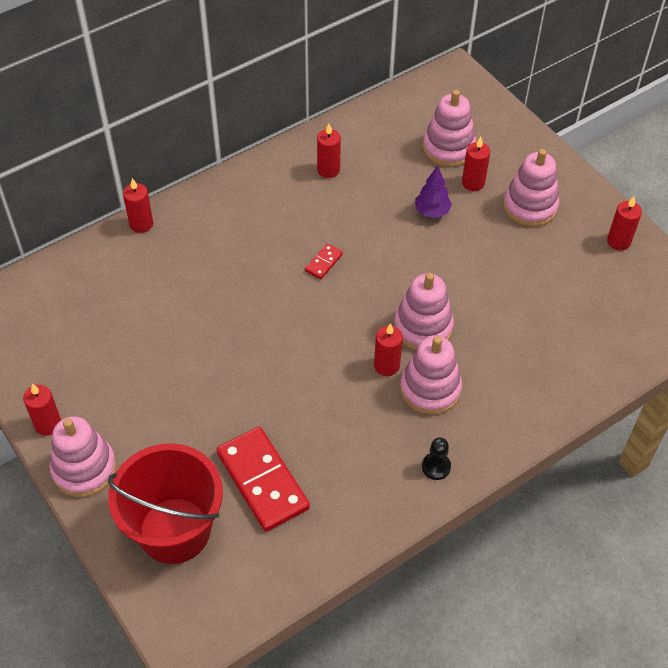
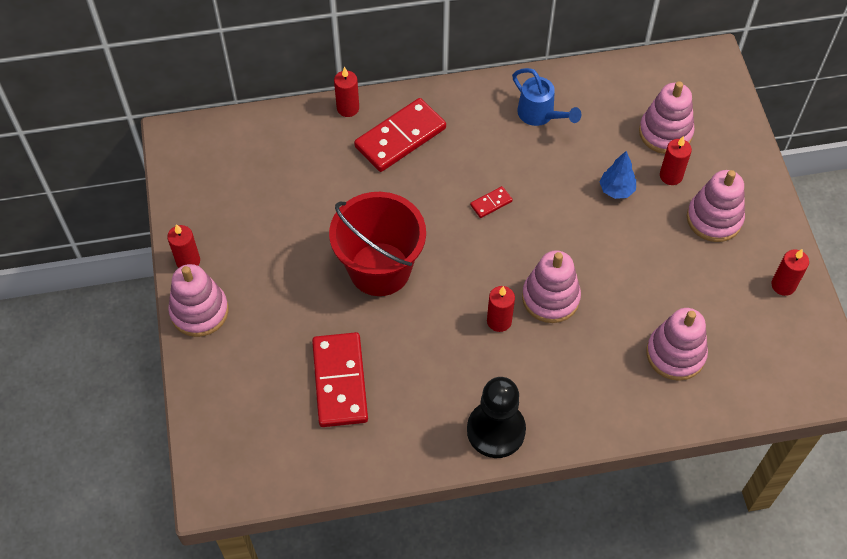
camera: 25 degrees right, 5 degrees up
(174, 530) = (247, 394): red bucket -> red bucket (379, 269)
(207, 233) = (400, 138): none -> red domino
(328, 170) = (540, 115): red candle -> blue watering can
(430, 389) = (527, 358): pink stacking toy -> pink stacking toy (675, 354)
(432, 211) = (616, 190): purple tree -> blue tree
(436, 467) = (496, 430): black pawn -> black pawn, size x2.11

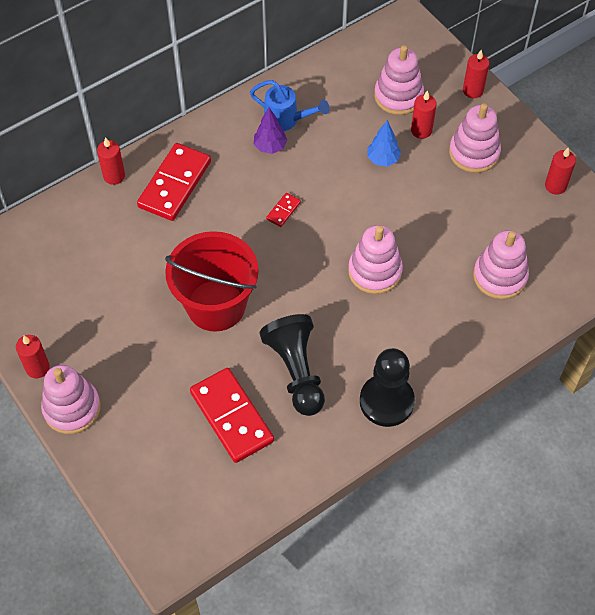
camera: 25 degrees left, 0 degrees up
(423, 364) = (296, 371): none -> black pawn
(499, 321) = (342, 308): red candle -> red candle (473, 90)
(510, 135) = (270, 147): none -> purple tree

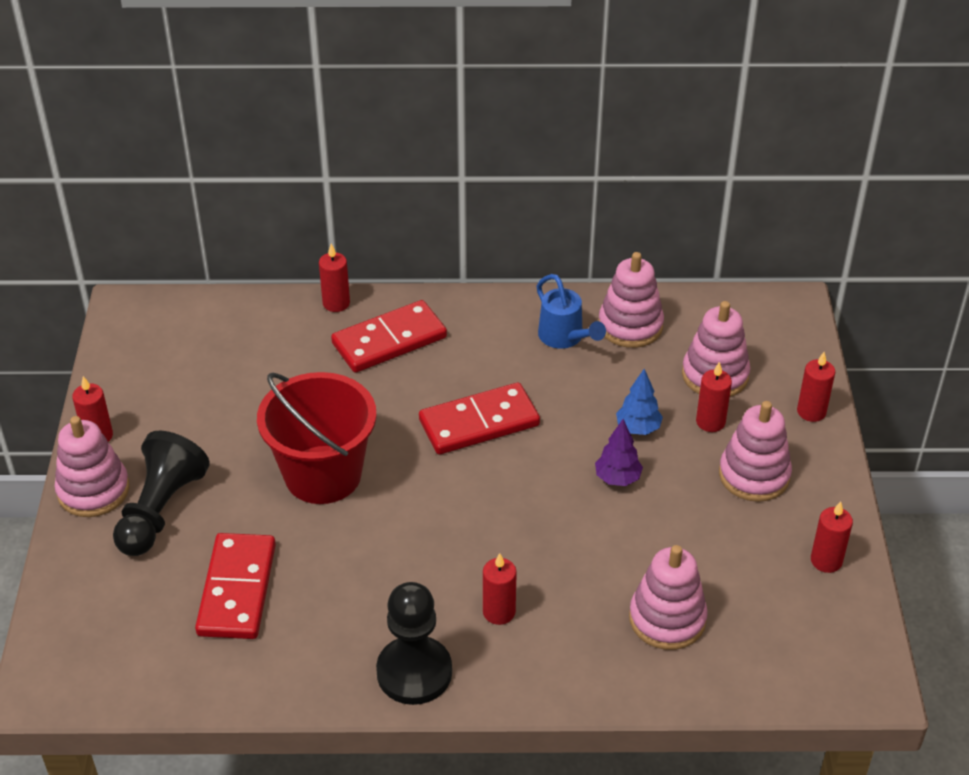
camera: 35 degrees right, 15 degrees down
(270, 147) = (522, 355): purple tree -> purple tree (617, 478)
(283, 211) = (479, 422): red domino -> red domino, size x2.29
(296, 371) = (345, 585): black pawn -> black pawn (160, 510)
(375, 271) = (524, 534): pink stacking toy -> pink stacking toy (630, 326)
(402, 331) = (499, 612): none -> red candle

